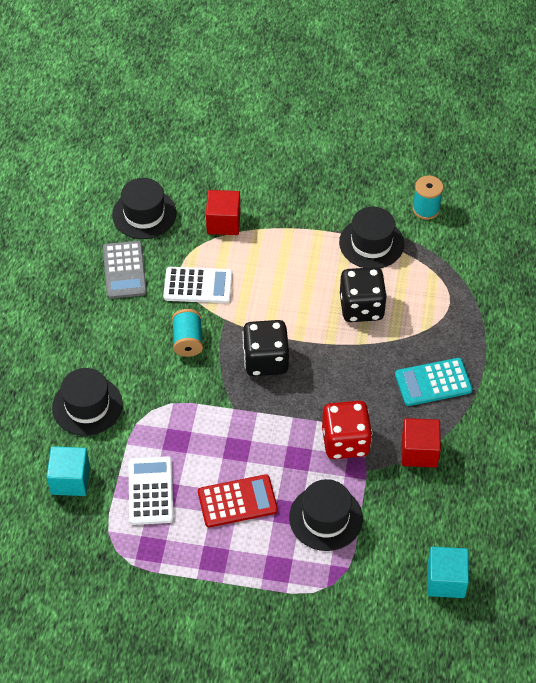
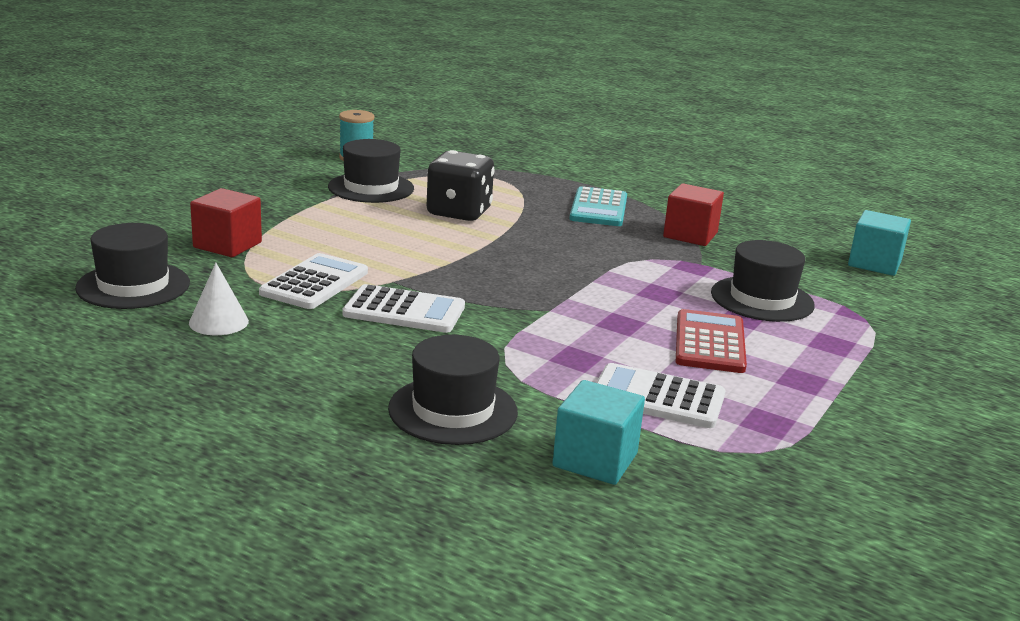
camera: 70 degrees left, 30 degrees down
(124, 270) = (218, 322): grey calculator -> white cone
(188, 341) = (404, 311): turquoise spool -> white calculator
(265, 360) = (487, 274): black dice -> none
(345, 442) = (652, 264): red dice -> none

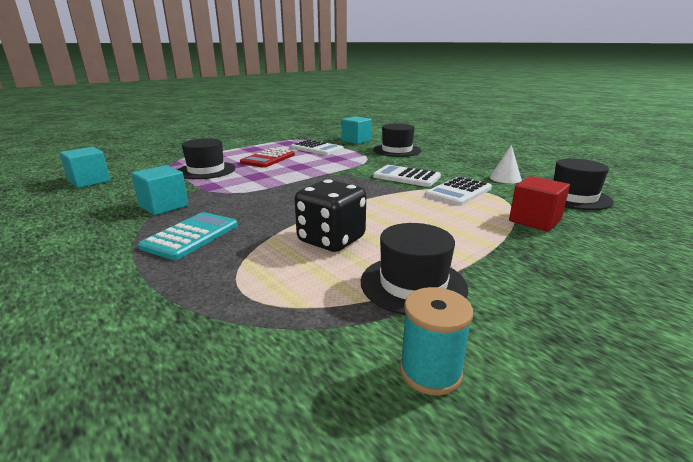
camera: 160 degrees left, 0 degrees up
(690, 235) = (164, 206): red cube -> turquoise cube

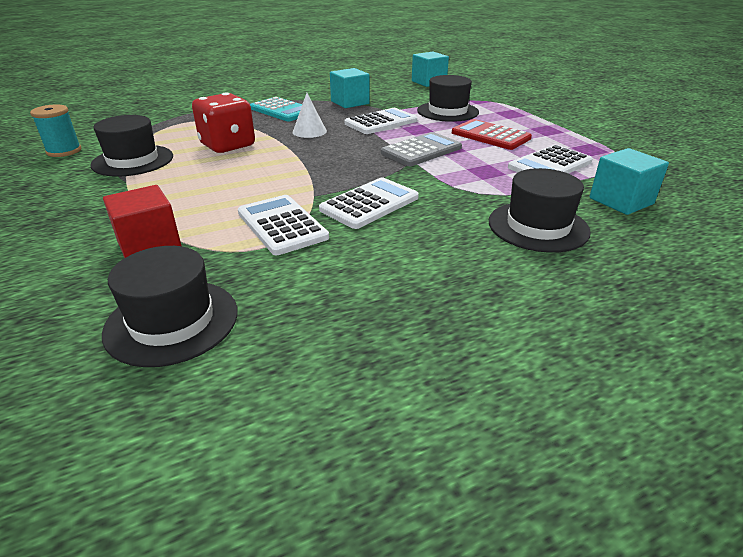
camera: 105 degrees right, 10 degrees up
(239, 188) = (381, 122): none -> white calculator
(307, 172) = (421, 150): none -> grey calculator
(331, 240) = (228, 145): black dice -> red dice
(505, 178) = (311, 288): white cone -> white cone (309, 131)

